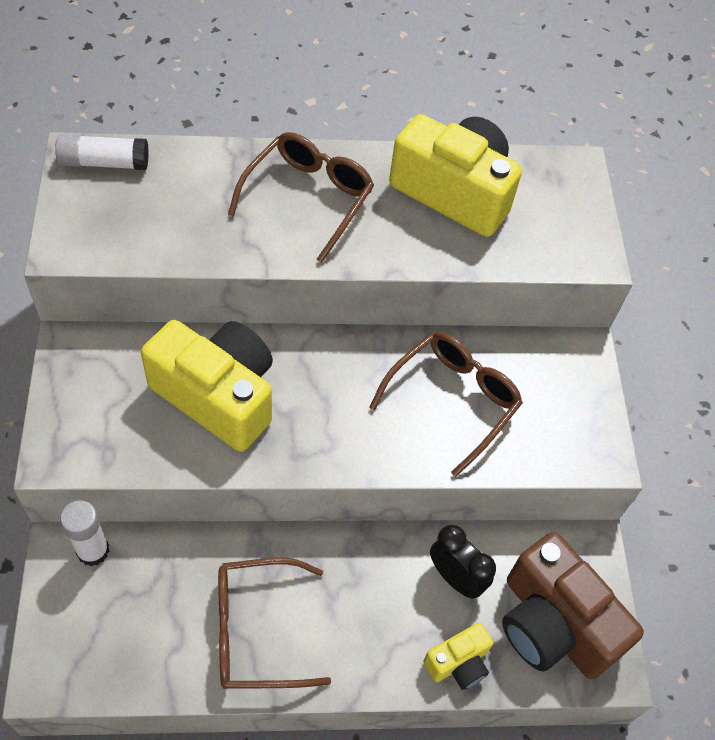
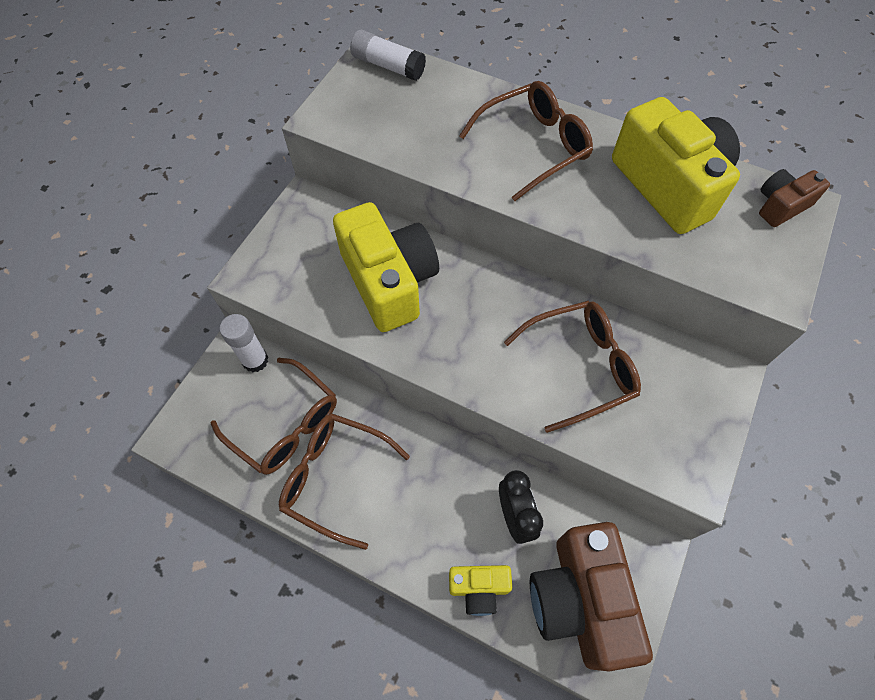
camera: 35 degrees right, 5 degrees up
(170, 603) = (285, 424): none -> brown glasses
(559, 176) = (780, 206): none -> brown camera

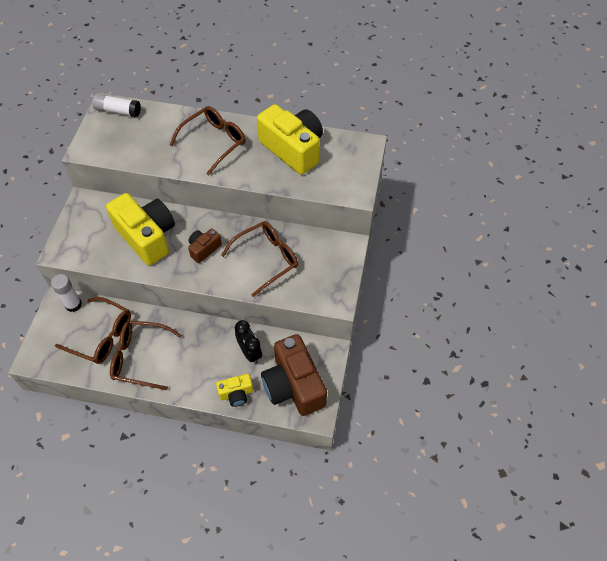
camera: 15 degrees left, 5 degrees down
(780, 206) = (354, 148): brown camera -> brown camera (204, 249)

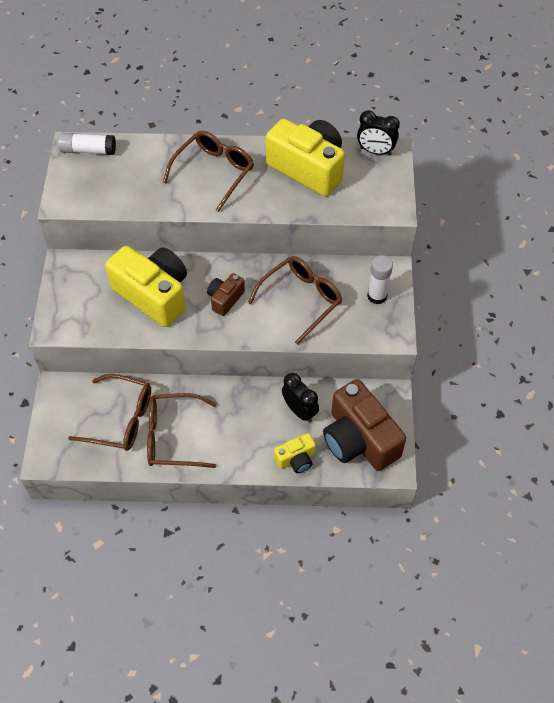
camera: 10 degrees left, 0 degrees up
(73, 304) = (76, 388): white glue stick -> white glue stick (377, 296)
(353, 142) = (375, 151): none -> black clock

